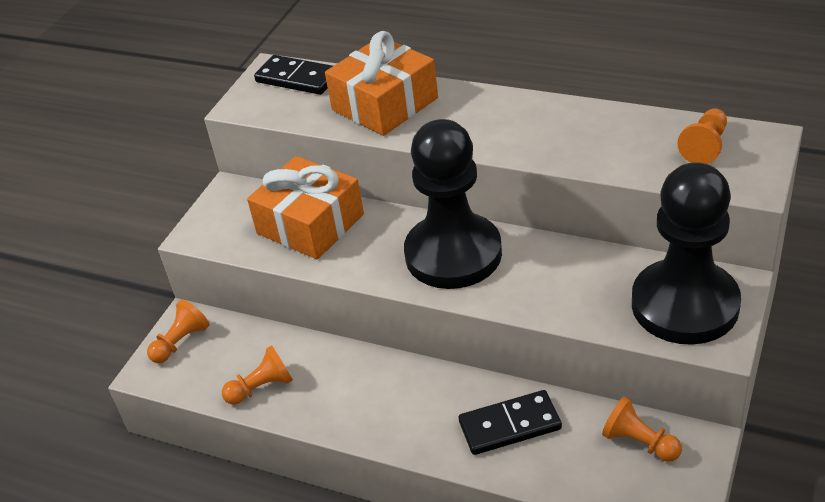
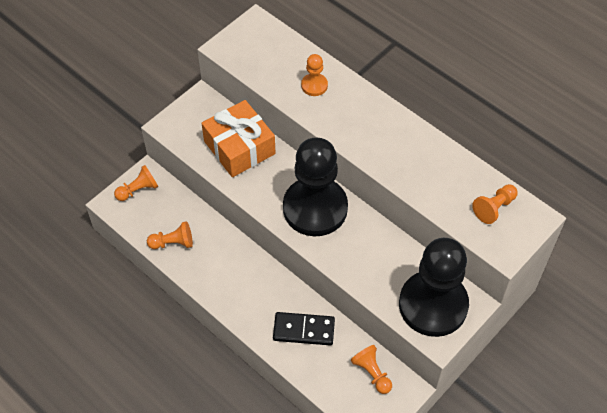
camera: 15 degrees right, 15 degrees up
(297, 78) = (269, 38): black domino -> none
(385, 104) = (314, 85): orange gift -> orange pawn

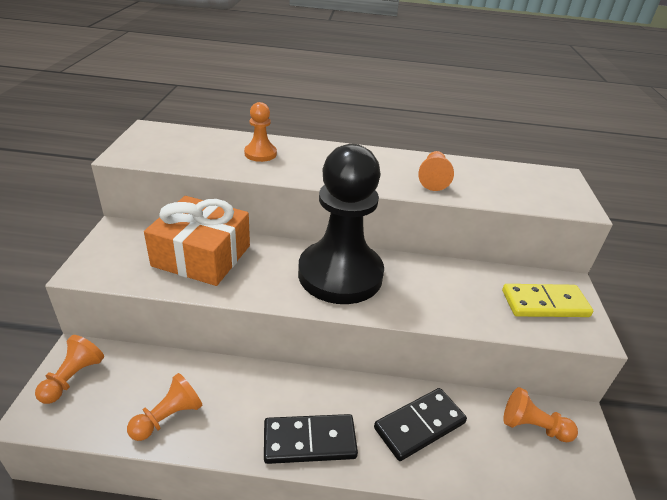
camera: 40 degrees left, 20 degrees down
(235, 300) = (309, 441): none -> black domino
(433, 305) = (544, 303): black pawn -> yellow domino
(494, 208) = (525, 181): orange pawn -> orange pawn (433, 179)

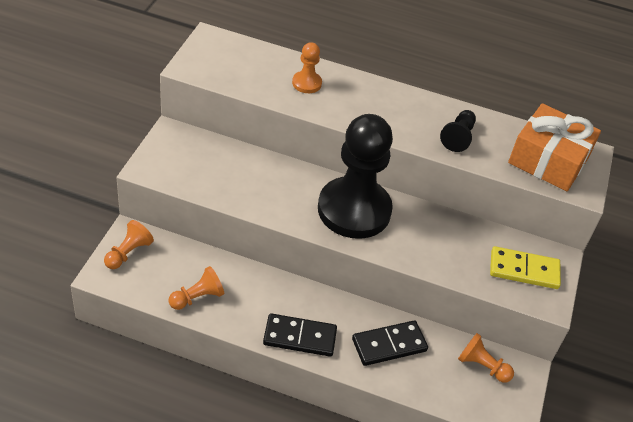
camera: 10 degrees right, 10 degrees up
(202, 256) = (240, 171): orange gift -> orange gift (548, 160)
(433, 179) = (458, 137): orange pawn -> black pawn

